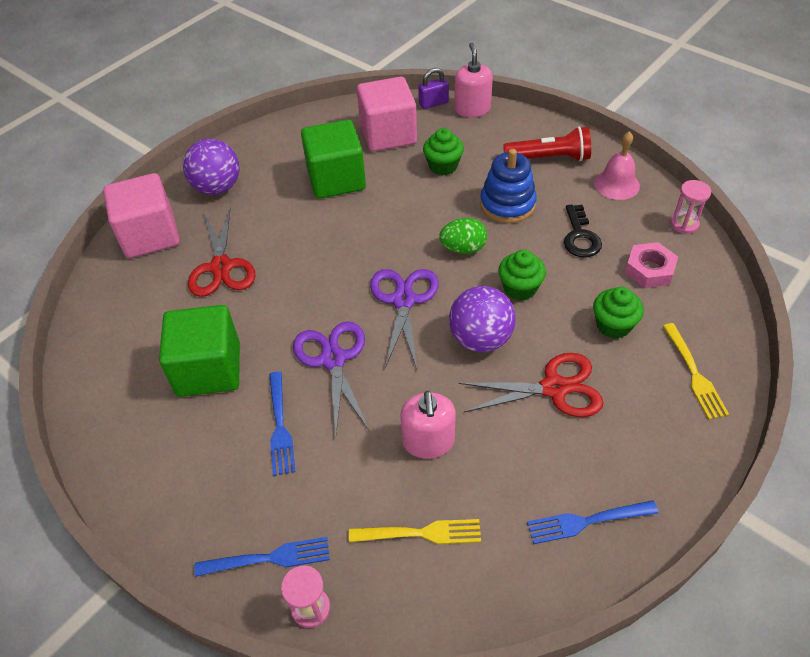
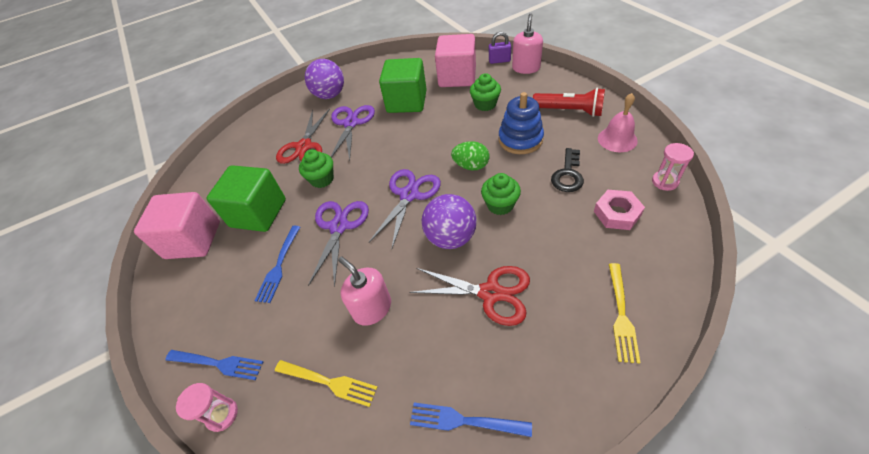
camera: 25 degrees right, 0 degrees up
(150, 235) = (274, 118): pink cube -> pink cube (193, 240)
(272, 222) = (351, 123): none -> purple scissors
(428, 441) = (372, 308): pink soap dispenser -> pink soap dispenser turned 120 degrees clockwise
(613, 325) = (564, 253): green cupcake -> green cupcake (322, 179)

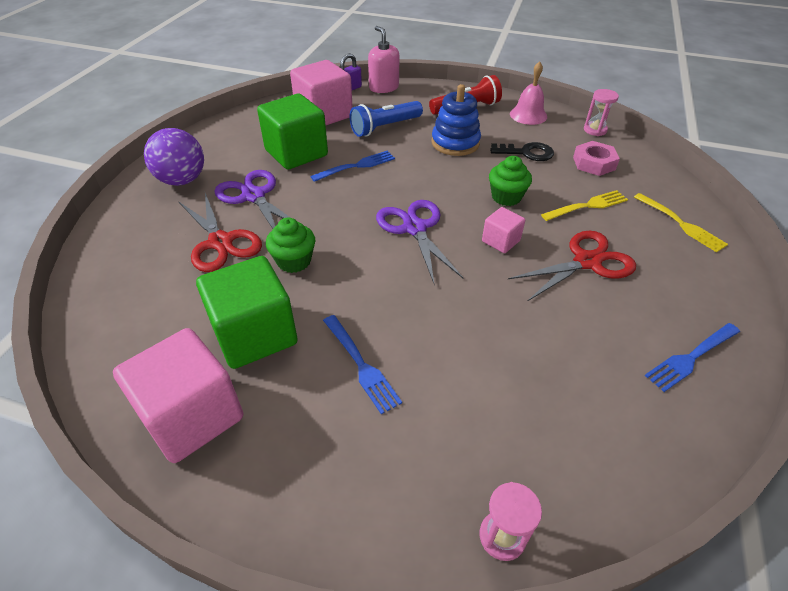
camera: 50 degrees left, 5 degrees down
(217, 363) = (424, 501): blue fork -> blue fork (356, 166)
(328, 382) = (560, 419): yellow fork -> yellow fork (587, 206)
(339, 226) = (379, 291): purple scissors -> none
(372, 308) = (512, 335): pink soap dispenser -> none
(451, 237) = (500, 241): purple ball -> pink cube
(471, 166) = (440, 180): green egg -> none
(485, 104) = (385, 127): green cupcake -> blue flashlight
(568, 175) = (527, 153): black key -> black key turned 60 degrees counterclockwise

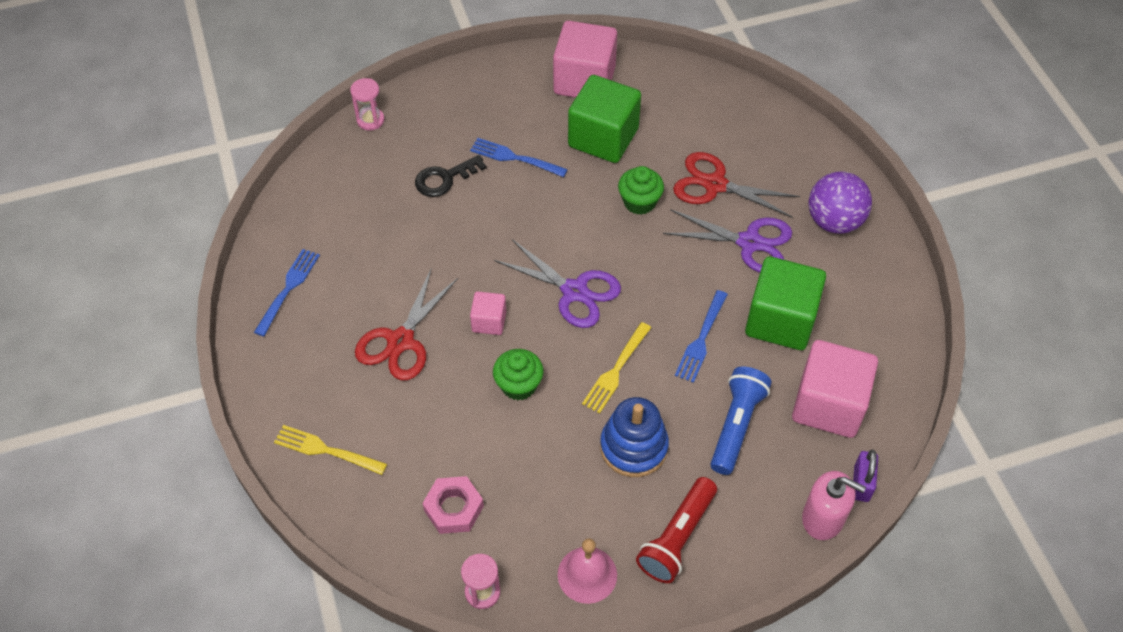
camera: 145 degrees right, 10 degrees up
(527, 153) = (540, 480): black key -> black key (444, 179)
(587, 206) = (431, 421): yellow fork -> yellow fork (616, 369)

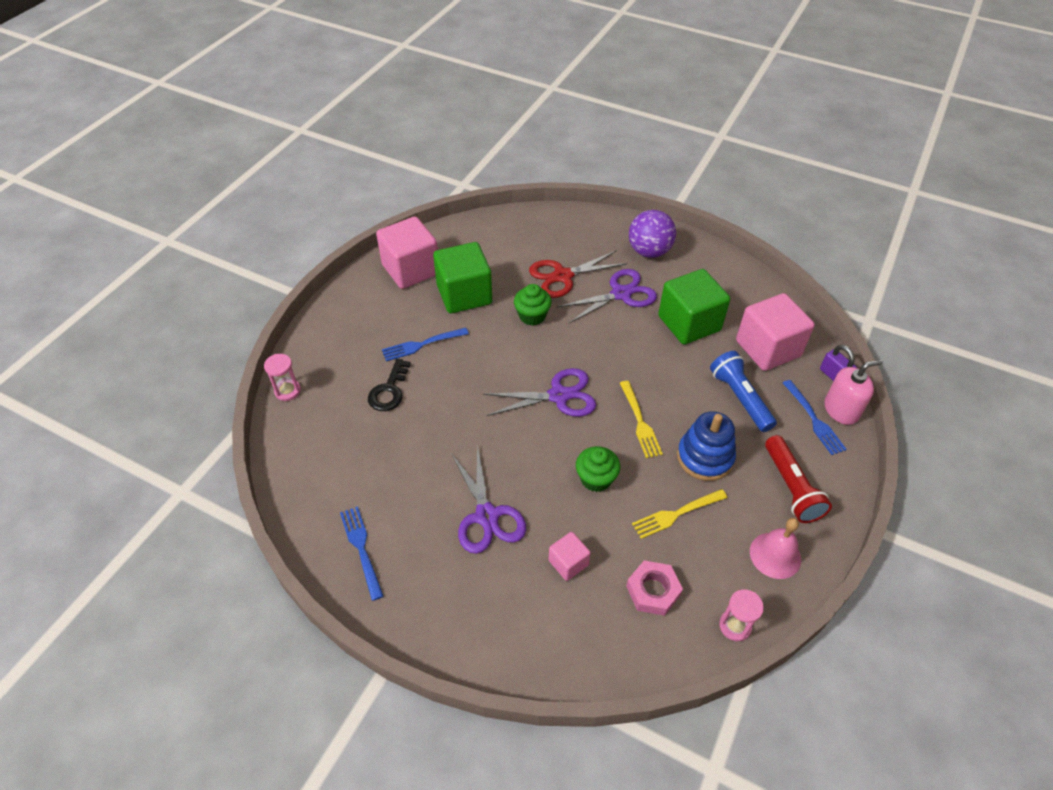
camera: 45 degrees left, 5 degrees down
(327, 450) = (525, 633): yellow fork -> yellow fork (677, 513)
(400, 341) = (486, 516): red scissors -> purple scissors
(489, 321) = (529, 456): pink cube -> pink cube (568, 563)
(701, 338) = (662, 365): blue fork -> blue fork (813, 419)

